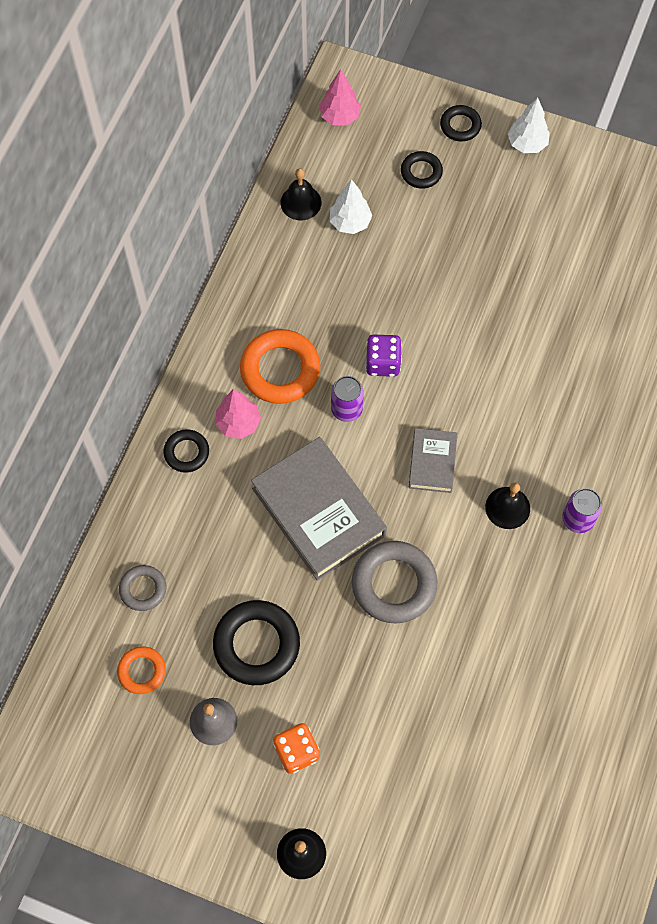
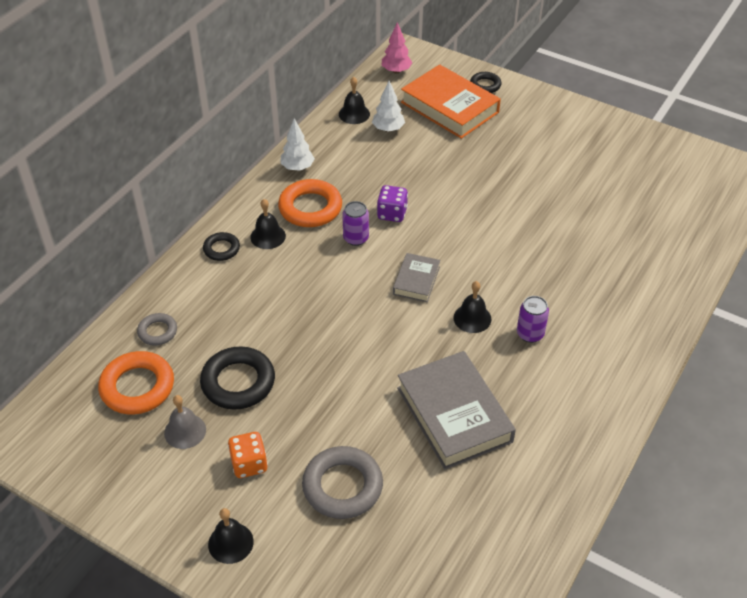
camera: 10 degrees right, 20 degrees down
(142, 671) = (137, 387): orange ring -> orange ring, size x1.80
(238, 423) = (268, 236): pink tree -> black bell
(318, 512) = (315, 300): grey book -> grey book (454, 414)
(394, 584) = (364, 357): grey ring -> grey ring (342, 486)
(421, 172) = (449, 107): black ring -> orange book
(527, 144) = (534, 100): white tree -> white tree (297, 168)

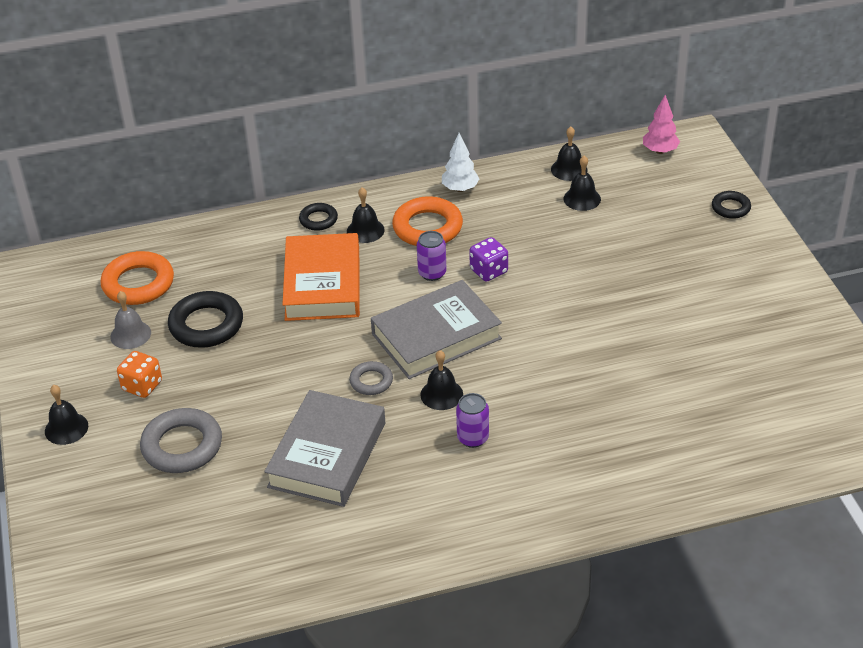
camera: 45 degrees right, 5 degrees down
(157, 332) = (198, 253): grey ring -> grey ring (371, 381)
(388, 129) = (582, 199): white tree -> black bell
(416, 280) = (436, 336): grey book -> grey book, size x1.92
(449, 107) = (666, 209): orange book -> orange book (322, 284)

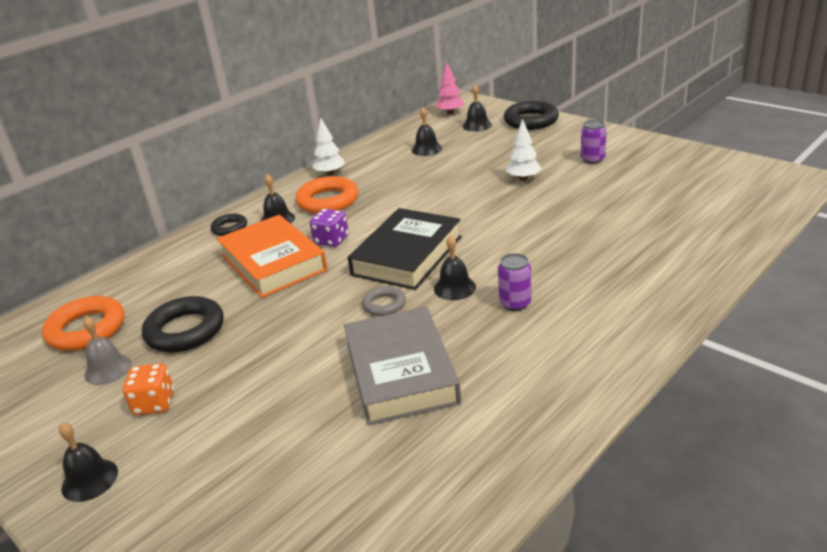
camera: 30 degrees left, 10 degrees down
(182, 446) = (243, 433): grey ring -> none
(432, 273) = (360, 223): purple can -> purple can (592, 159)
(436, 336) = (407, 256): grey book -> black book
(489, 271) = (404, 206): purple dice -> purple dice (331, 240)
(569, 169) = (399, 139): black bell -> black bell (477, 125)
(631, 293) = (523, 179): none -> white tree
(730, 208) = (531, 120): black ring -> black ring, size x1.80

